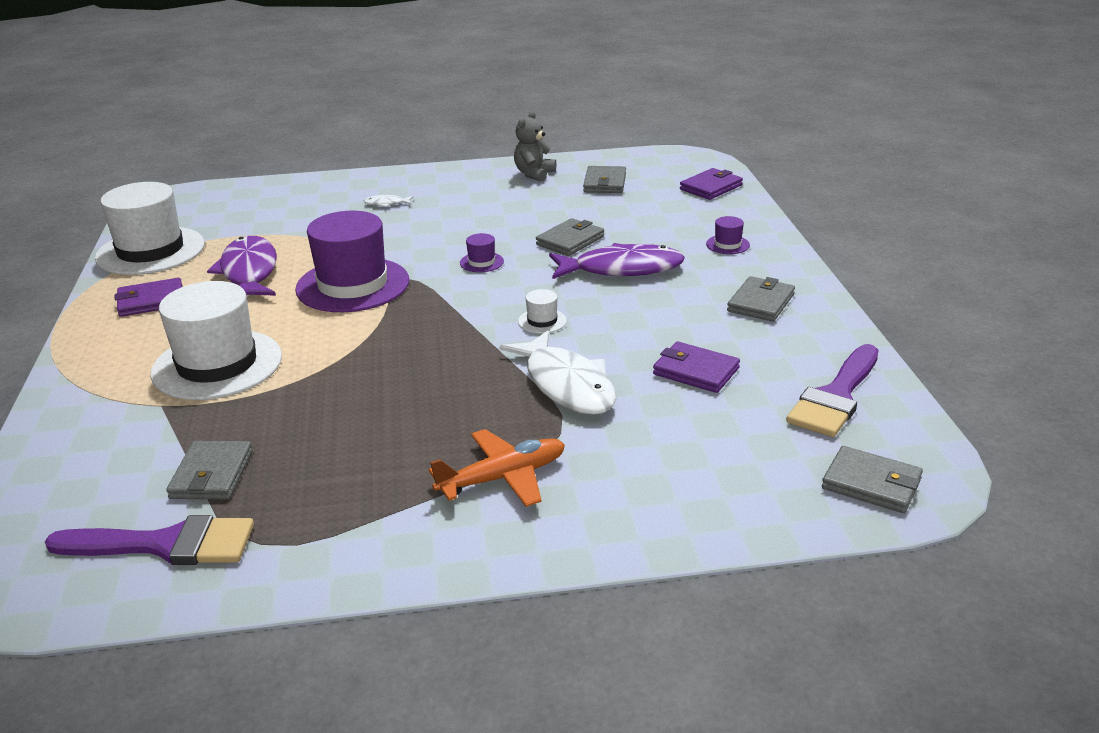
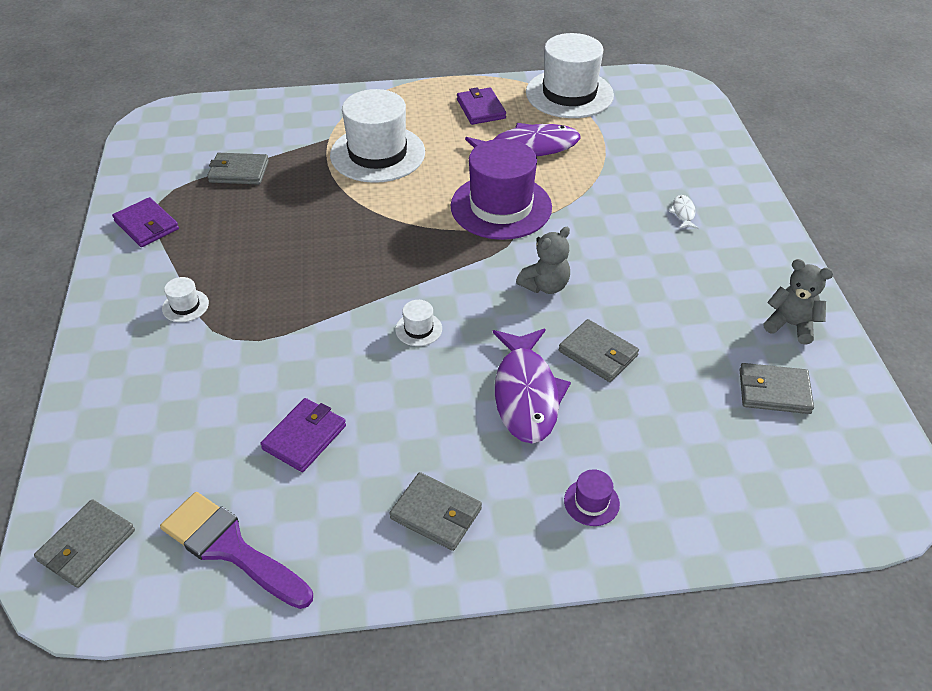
camera: 90 degrees right, 15 degrees up
(166, 544) = (174, 165): purple brush -> none
(481, 262) = (545, 286): purple hat -> grey teddy bear
(503, 478) = (185, 306): orange plane -> white hat
(566, 385) = (303, 344): white fish -> none
(711, 187) = (780, 507): purple wallet -> purple wallet (146, 225)

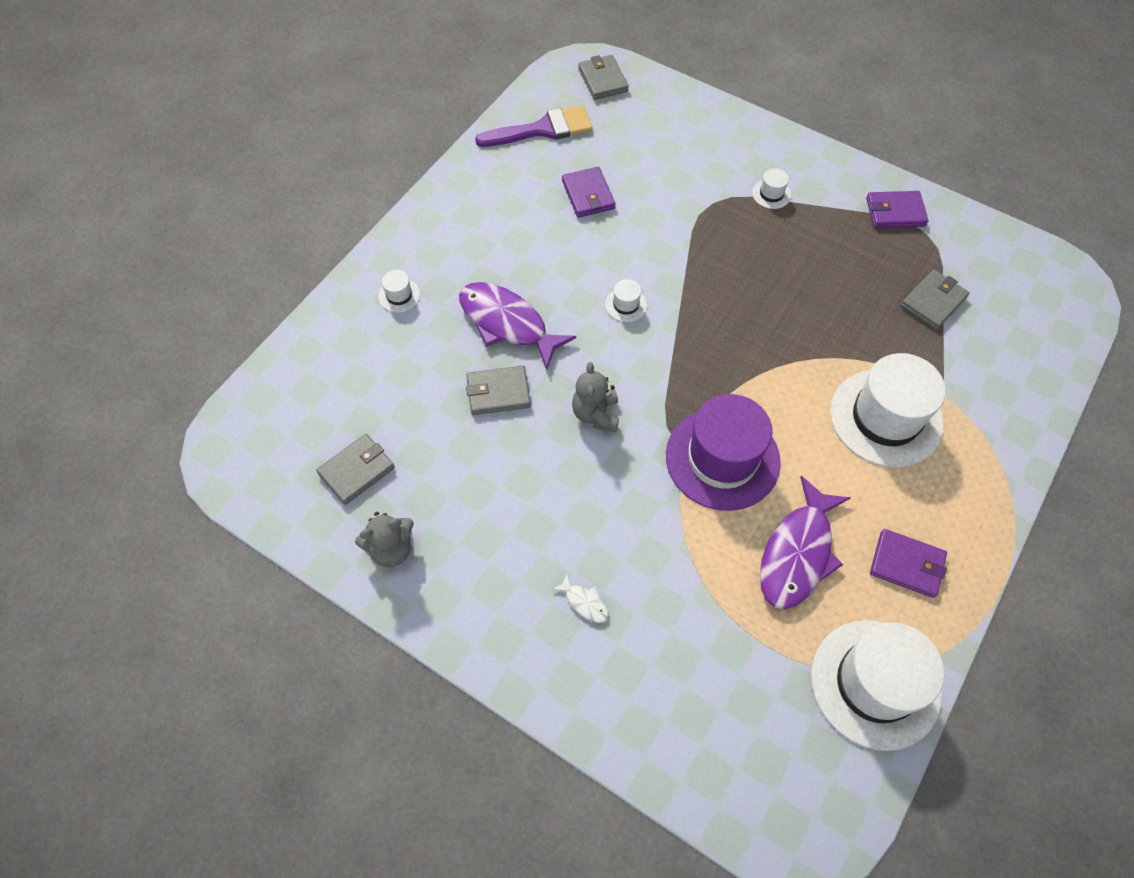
camera: 130 degrees right, 15 degrees up
(436, 514) = (471, 221): grey wallet -> none
(591, 502) = (399, 295): purple hat -> white hat

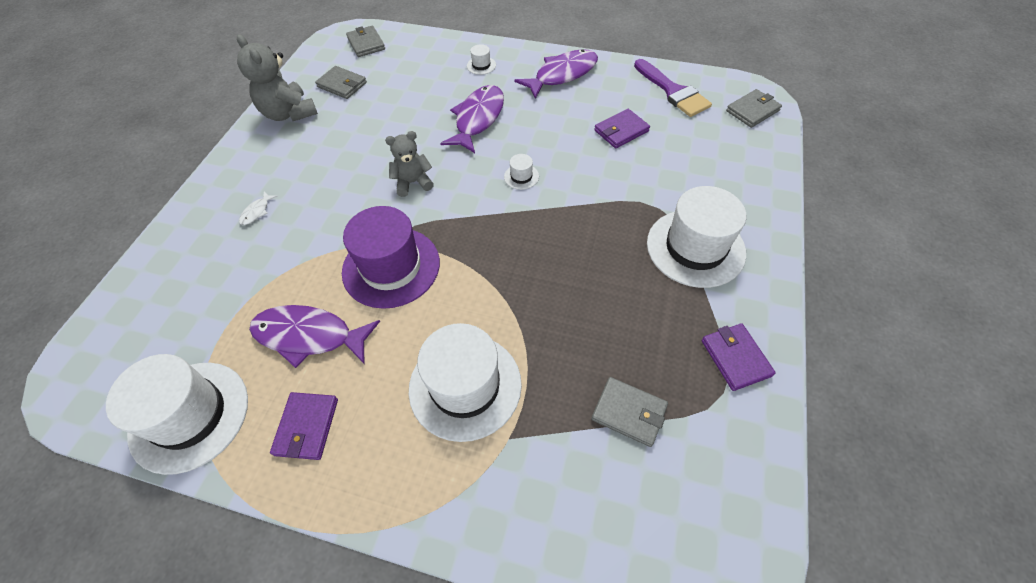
camera: 75 degrees right, 5 degrees down
(391, 549) = (289, 113): grey teddy bear -> grey teddy bear, size x1.55
(462, 217) = (562, 75): none -> purple fish
(498, 392) = (417, 129): grey wallet -> grey wallet (366, 44)
(771, 194) = (695, 248): white hat -> white hat, size x2.48

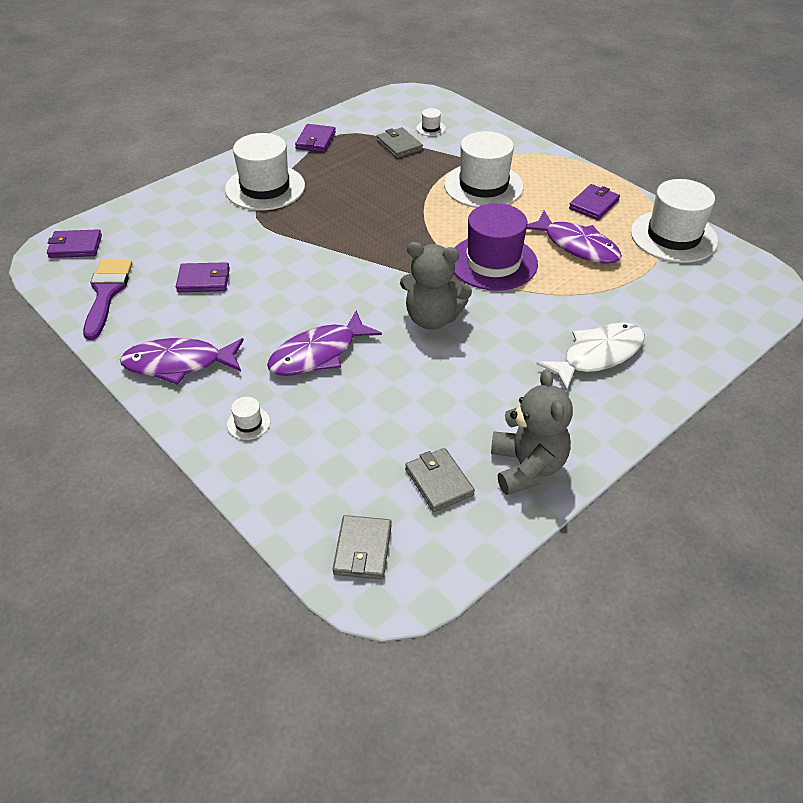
camera: 150 degrees left, 10 degrees down
(257, 212) = (598, 355): white fish -> white fish, size x2.39
(413, 182) = (432, 318): grey teddy bear -> grey teddy bear, size x1.55
(521, 176) = (333, 281): white hat -> white hat (430, 128)
(752, 111) = (75, 246): grey wallet -> purple wallet

